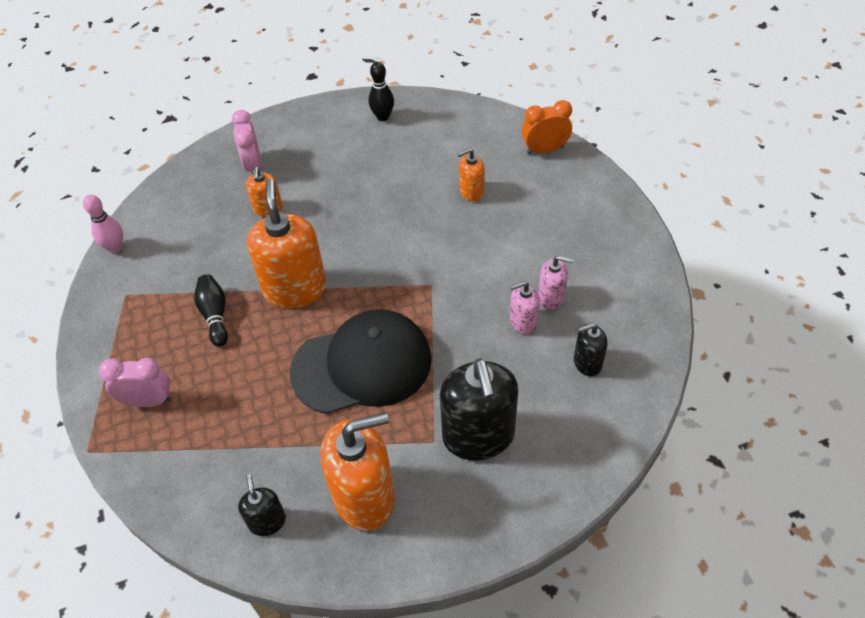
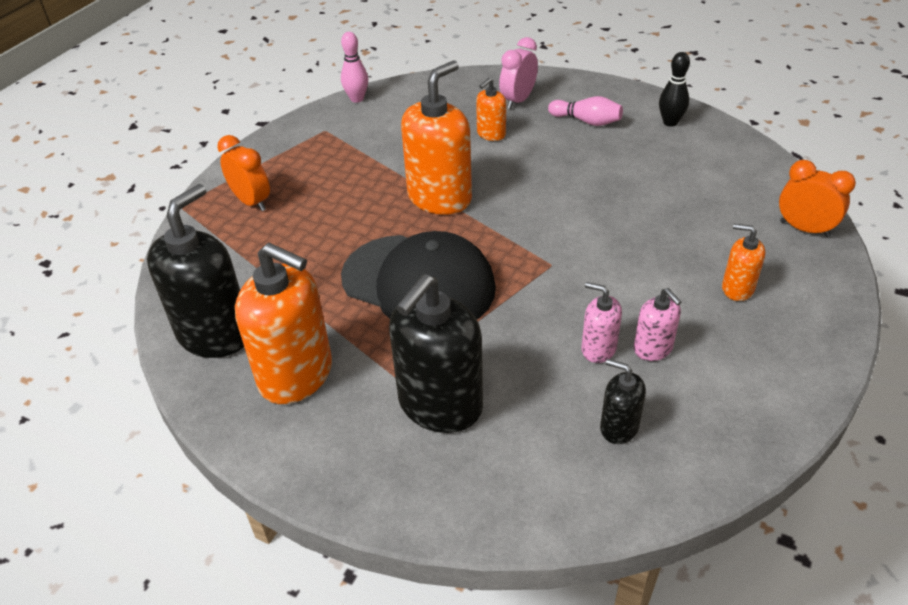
camera: 45 degrees right, 10 degrees down
(148, 401) = (252, 202): pink clock -> orange clock
(215, 315) = (362, 179): black bowling pin -> none
(267, 521) = (215, 334): black soap dispenser -> black soap dispenser, size x2.01
(325, 152) = (586, 121): none -> pink bowling pin
(471, 192) = (682, 219): orange soap dispenser -> orange soap dispenser (737, 289)

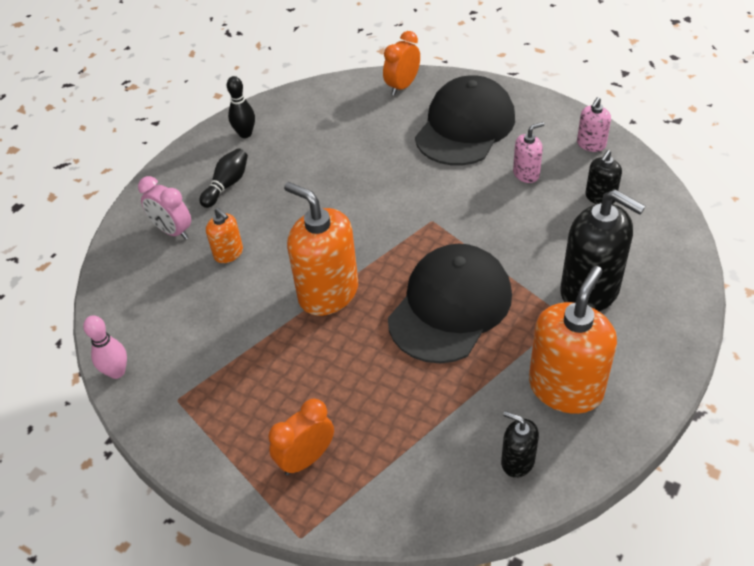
camera: 85 degrees left, 5 degrees up
(215, 334) = (517, 461): black soap dispenser -> black soap dispenser, size x0.50
(586, 121) = (227, 185): pink bowling pin -> black bowling pin
(598, 349) = (527, 201): pink soap dispenser -> pink soap dispenser (591, 144)
(737, 289) = (465, 127): orange soap dispenser -> black cap

